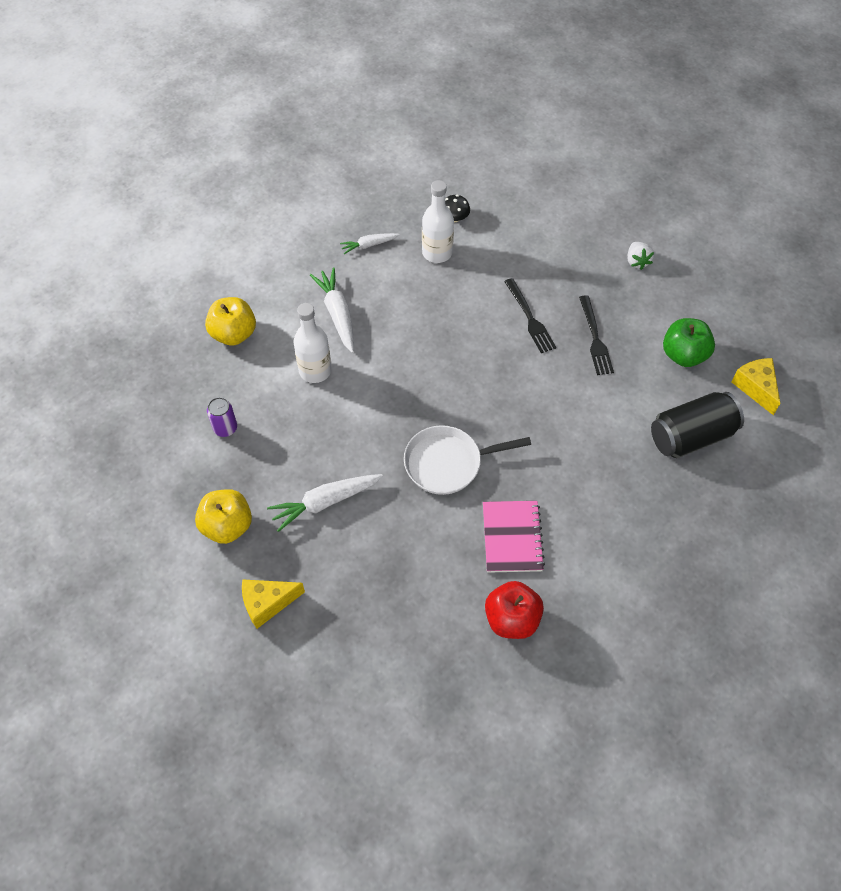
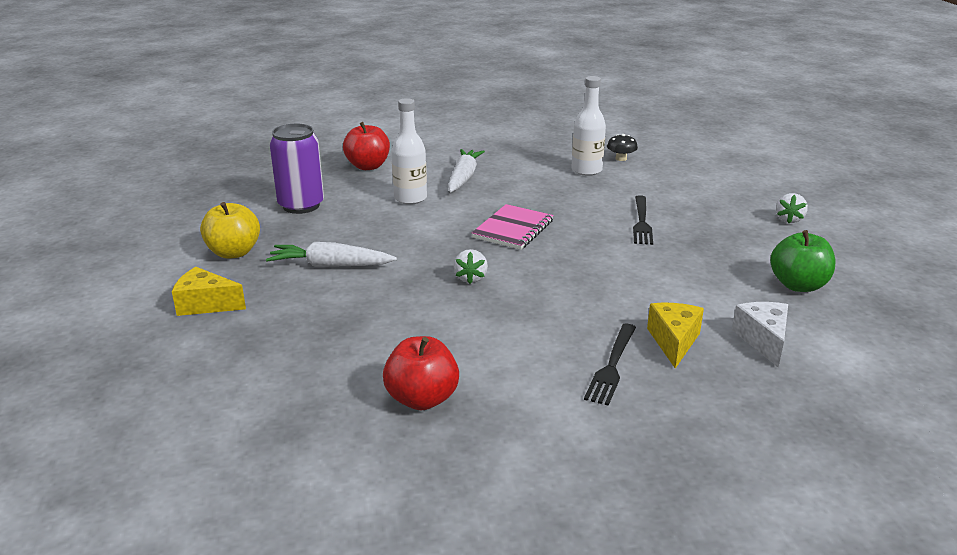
camera: 30 degrees right, 30 degrees down
(225, 428) = (301, 205): purple can -> purple can, size x1.91
(234, 334) = (368, 166): yellow apple -> red apple
(369, 245) = (529, 154): white carrot -> none
(448, 463) = (471, 278): white pan -> white strawberry
(512, 537) = (484, 343): pink notebook -> pink notebook (513, 229)
(595, 339) = (701, 250): black fork -> black fork (612, 366)
(691, 436) = (763, 340): black can -> white cheese
(755, 388) = (877, 331): yellow cheese -> yellow cheese (673, 341)

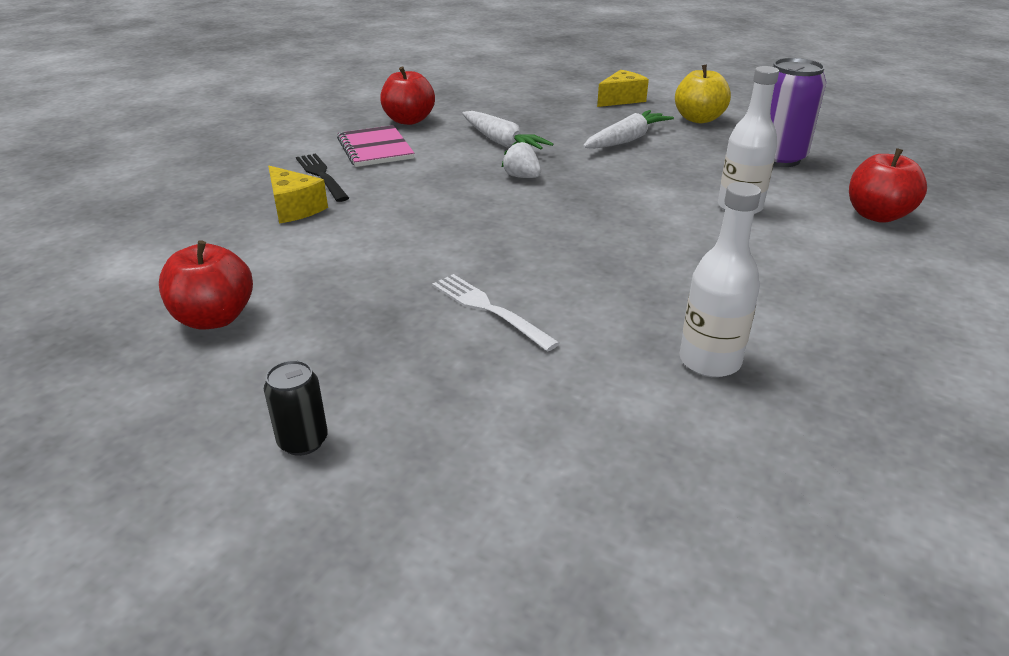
camera: 130 degrees right, 5 degrees up
(463, 178) = (776, 256): white carrot -> white carrot (501, 142)
(513, 229) = (587, 228): pink notebook -> pink notebook (375, 149)
(621, 158) = (731, 429): black mushroom -> none
(642, 222) = (488, 309): black fork -> white fork
(763, 340) = (215, 242): white cheese -> none
(789, 219) = (303, 441): white strawberry -> black can
(798, 285) = (214, 318): green apple -> red apple

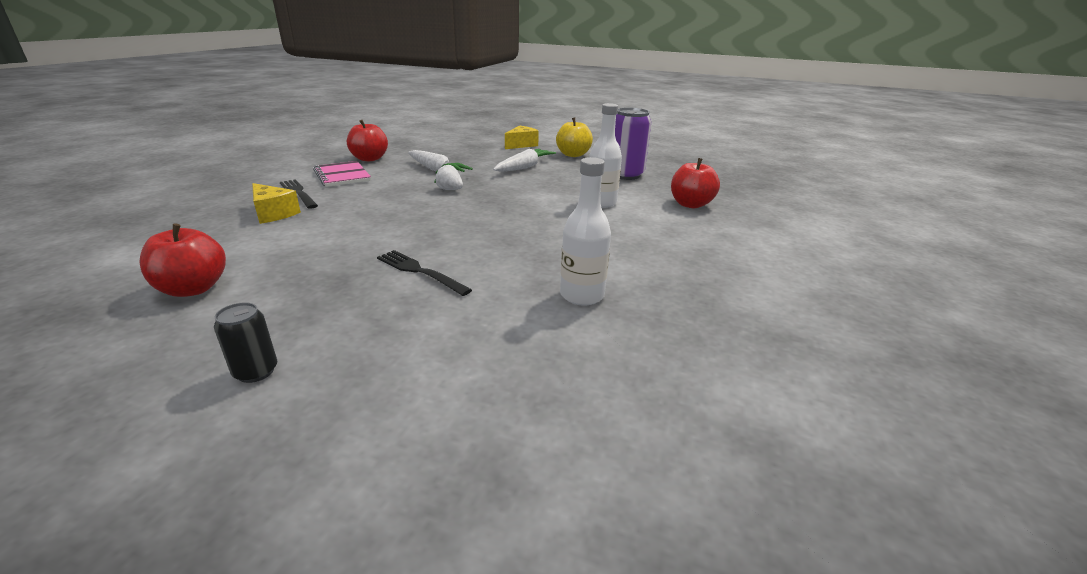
camera: 10 degrees left, 5 degrees down
(488, 309) = (419, 271): white fork -> black fork

